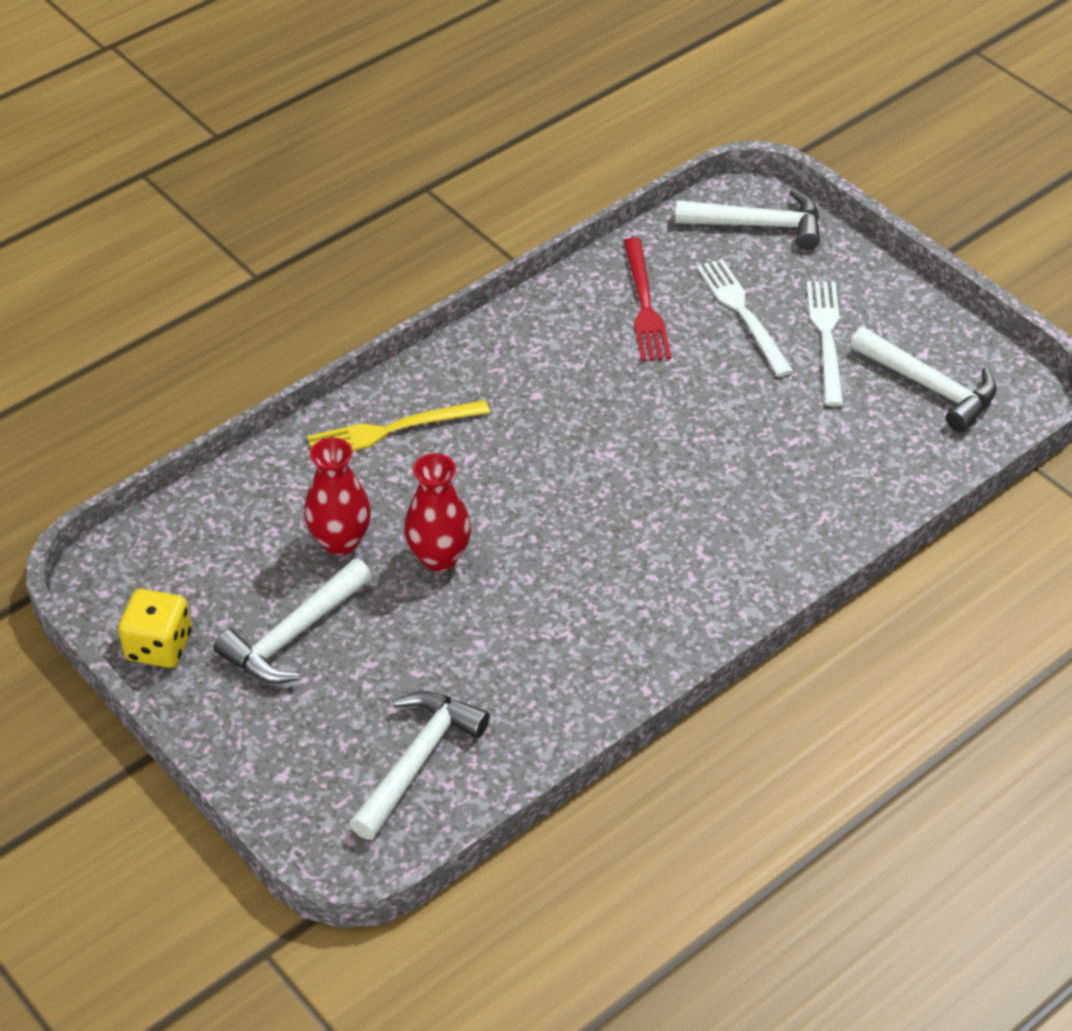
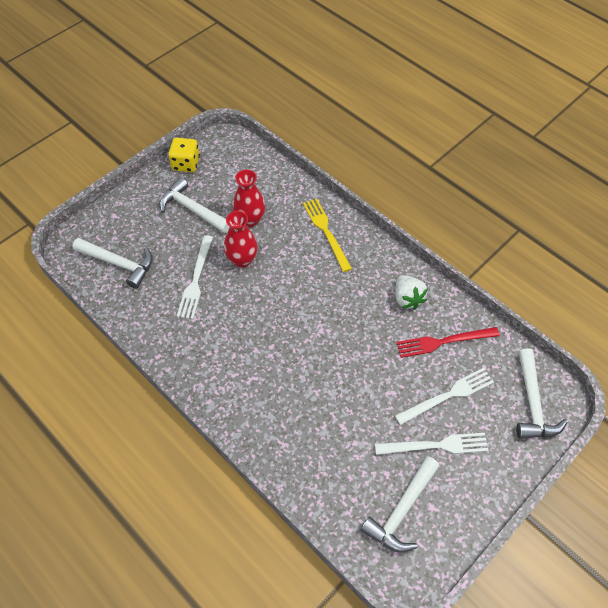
camera: 85 degrees right, 10 degrees up
(476, 630) = (196, 280): none -> white fork
(556, 337) = (407, 298): none -> white strawberry

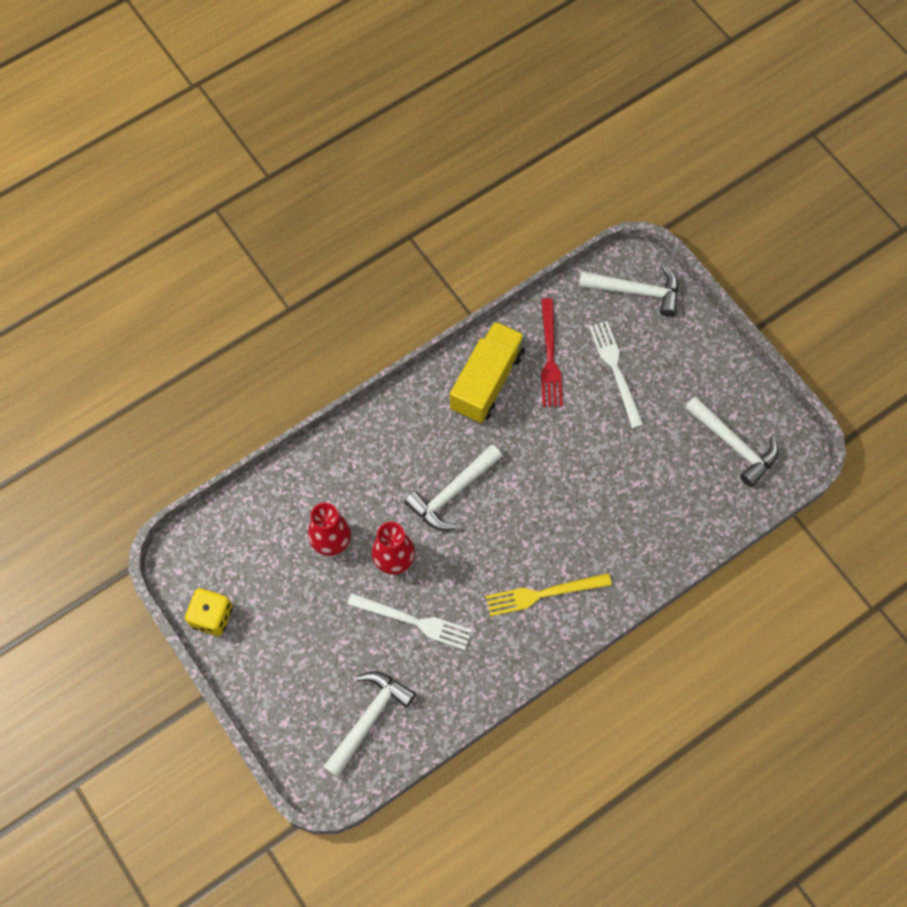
camera: 80 degrees left, 10 degrees up
(192, 209) = (297, 615): white hammer -> white hammer (452, 492)
(326, 232) = (371, 452): yellow fork -> yellow fork (543, 594)
(407, 298) = (487, 381): white strawberry -> yellow truck
(435, 445) = (670, 396): white fork -> none

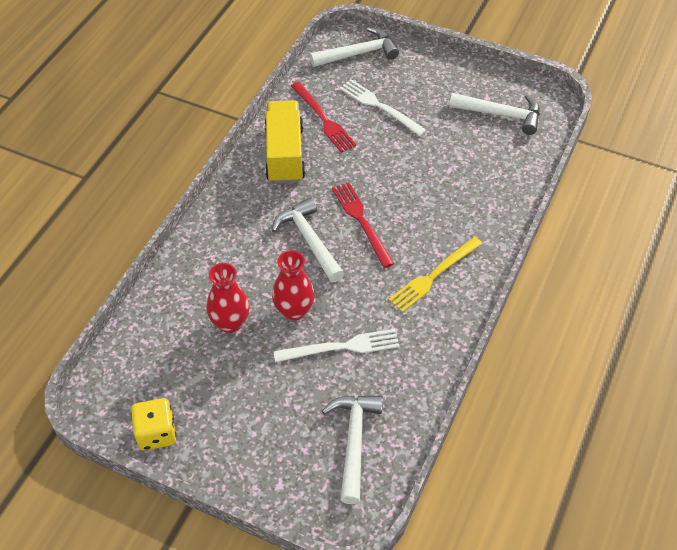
camera: 30 degrees left, 15 degrees down
(452, 492) = (309, 240): white hammer -> white hammer turned 135 degrees clockwise
(513, 497) = (361, 221): none -> red fork

